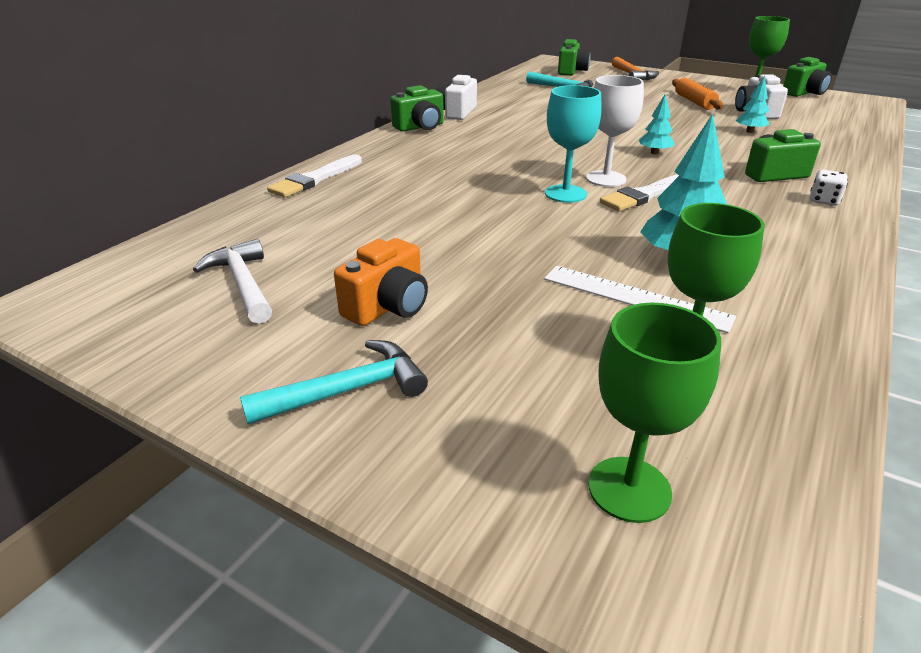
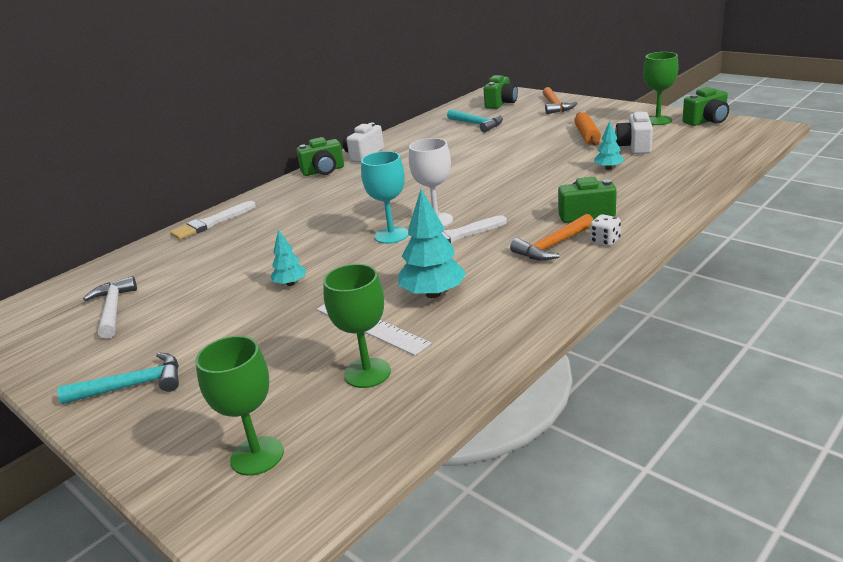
camera: 15 degrees right, 5 degrees down
(388, 307) = (195, 329): orange camera -> none
(654, 153) = (500, 193): turquoise tree -> turquoise tree (290, 283)
(770, 205) = (553, 246): none -> orange hammer

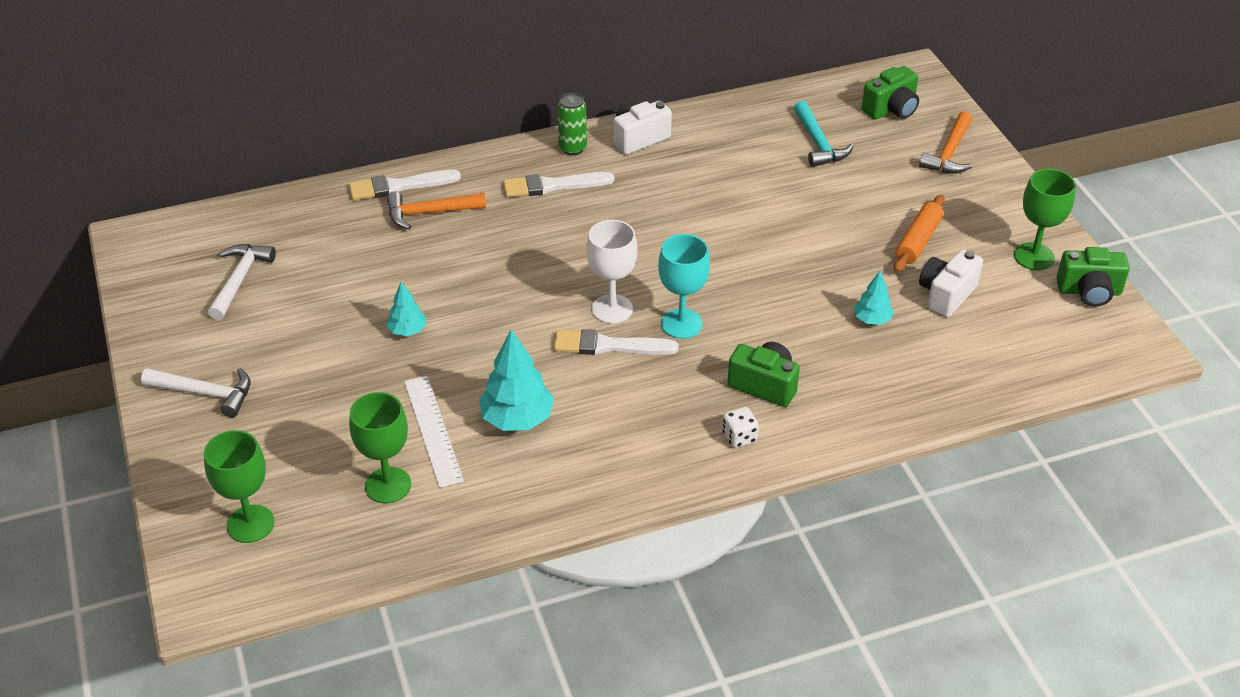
camera: 25 degrees right, 15 degrees up
(132, 386) = (205, 393): turquoise hammer -> white hammer
(323, 171) = (573, 148): green camera -> green can
(328, 188) = (553, 186): none -> white brush
(391, 235) = (550, 308): turquoise goblet -> turquoise goblet (681, 324)
(553, 246) = (684, 415): orange hammer -> orange hammer (430, 213)

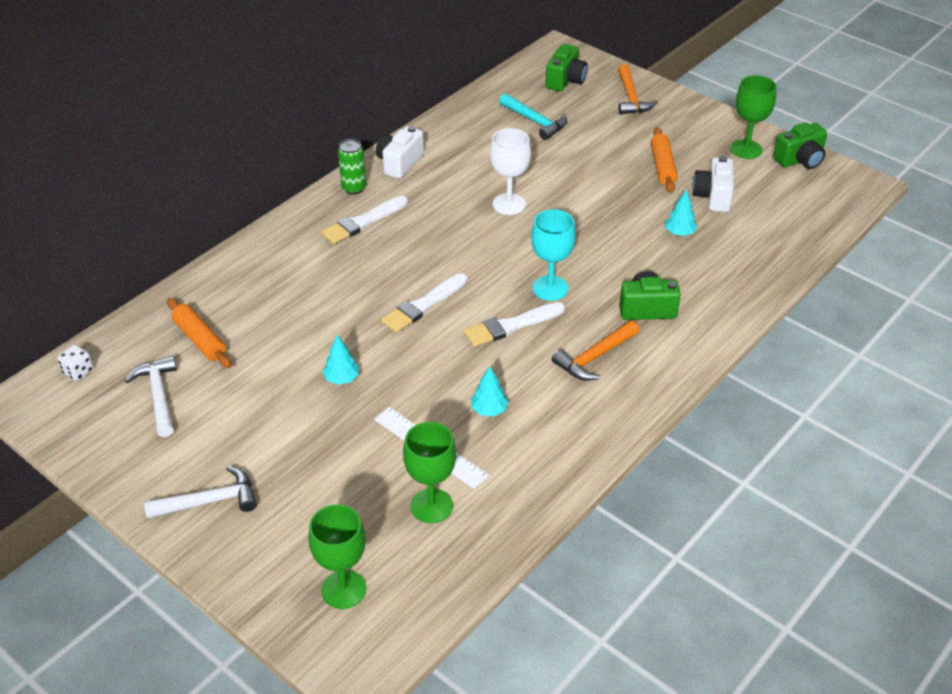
camera: 30 degrees left, 0 degrees up
(314, 242) = (200, 339): none -> orange rolling pin
(399, 186) = (235, 267): white brush -> white brush (423, 305)
(430, 213) = (280, 279): orange hammer -> orange hammer (594, 357)
(517, 419) = (489, 410): turquoise tree -> turquoise tree, size x0.56
(612, 309) = (489, 298): white goblet -> white goblet (509, 204)
(739, 437) = (662, 353): white dice -> white dice (78, 371)

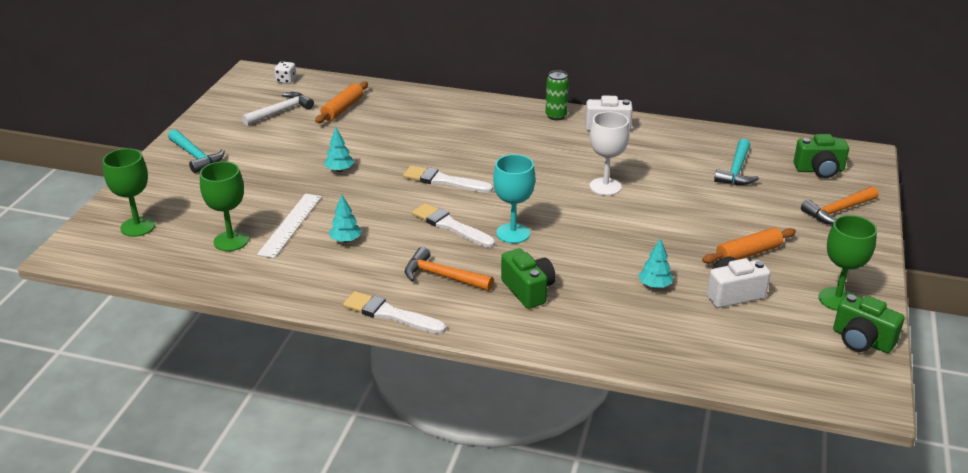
camera: 65 degrees right, 10 degrees down
(209, 501) = (195, 156): white hammer -> turquoise hammer
(363, 222) = (519, 130): white brush -> white brush (390, 314)

